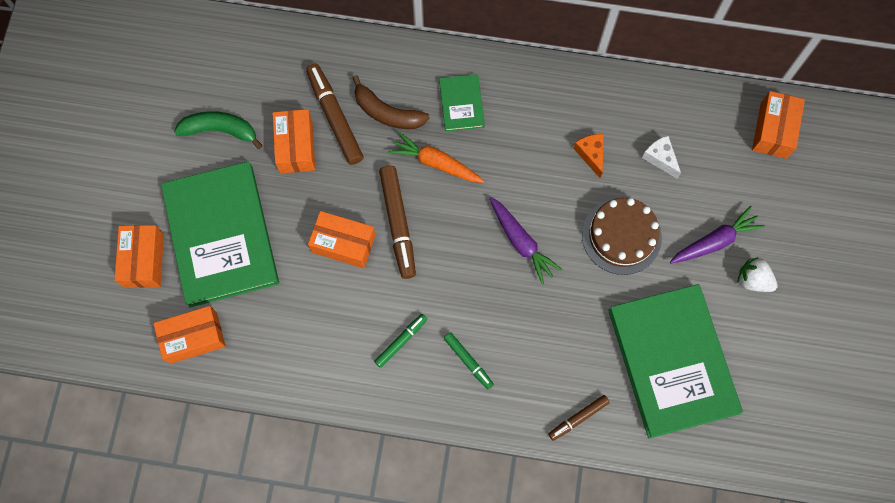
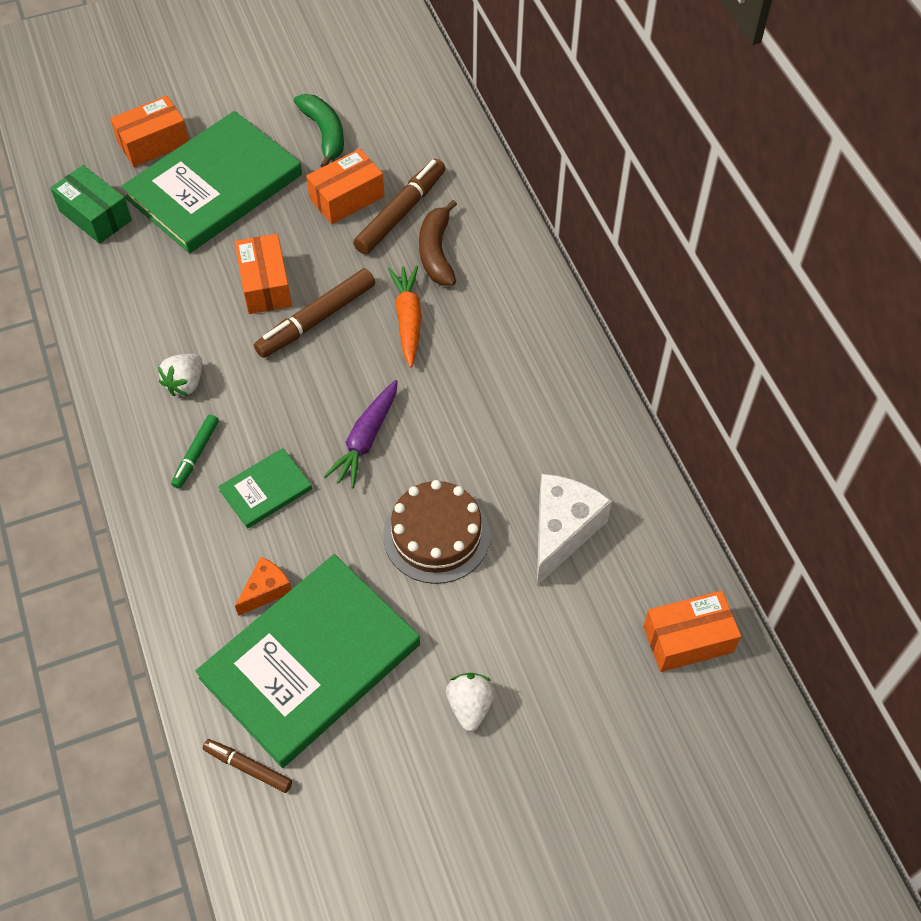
camera: 60 degrees right, 15 degrees down
(193, 338) = (95, 215): orange box -> green box
(401, 341) = (185, 383): green marker -> white strawberry
(461, 104) = (493, 310): green book -> green book (266, 490)
(578, 418) = (186, 593): brown marker -> brown marker (248, 767)
(591, 154) = (518, 457): orange cheese -> orange cheese (266, 590)
(660, 158) = (562, 530): white cheese -> white cheese, size x1.83
(714, 241) = (494, 639): purple carrot -> none

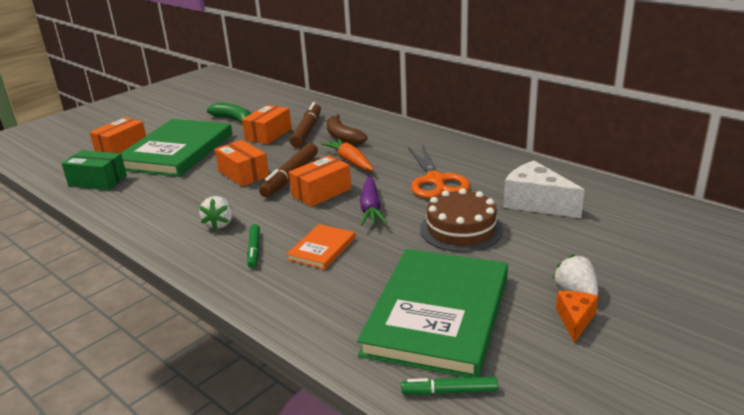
camera: 25 degrees left, 30 degrees down
(248, 767) = (449, 391): brown marker -> green marker
(266, 490) = (322, 249): green book -> orange book
(266, 590) = (367, 292): orange cheese -> orange cheese (575, 320)
(480, 419) = (435, 180): none -> orange scissors
(562, 530) = (536, 203): white cheese -> white cheese turned 45 degrees counterclockwise
(688, 639) = (665, 217): orange box -> orange box (321, 192)

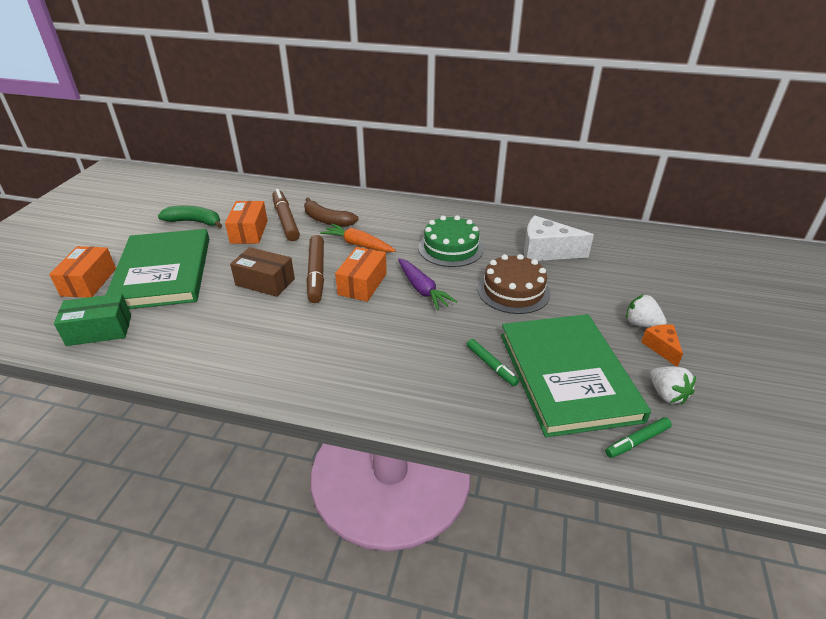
camera: 30 degrees left, 10 degrees up
(219, 224) = (294, 344): white strawberry -> white strawberry (667, 394)
(243, 174) = (265, 282): orange box -> brown box
(254, 250) = (356, 362): green marker -> green marker (491, 366)
(322, 249) = (418, 342): orange book -> none
(435, 180) = (450, 248): orange scissors -> green cake

